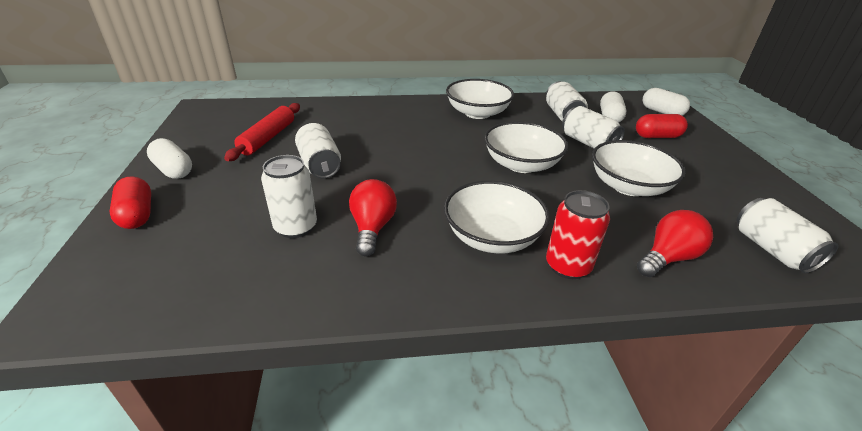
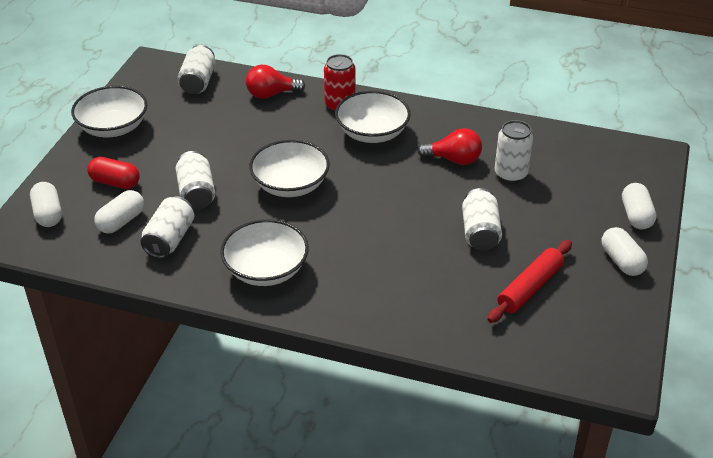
camera: 155 degrees left, 5 degrees up
(137, 215) = (636, 216): red capsule -> white capsule
(372, 228) = (454, 160): red light bulb -> red light bulb turned 105 degrees counterclockwise
(628, 186) = (225, 142): white bowl -> white bowl (113, 128)

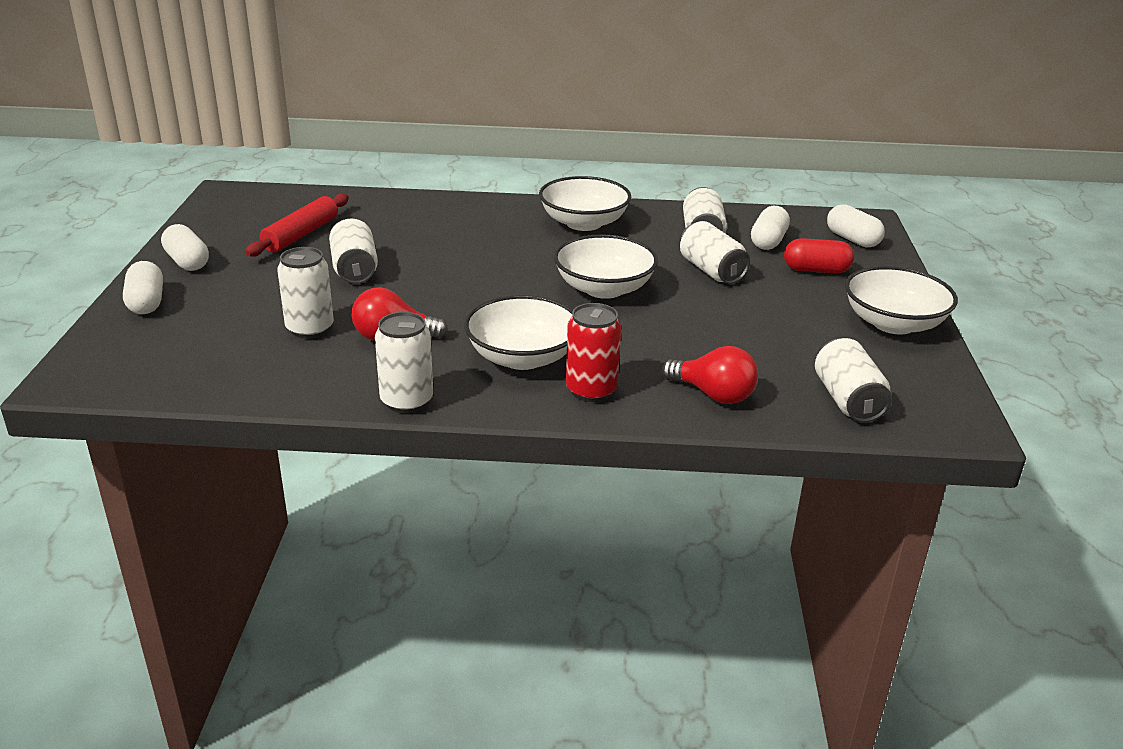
camera: 165 degrees right, 10 degrees down
(271, 94) = (713, 395): red light bulb -> red light bulb turned 60 degrees clockwise
(449, 112) = (407, 401): none -> white can

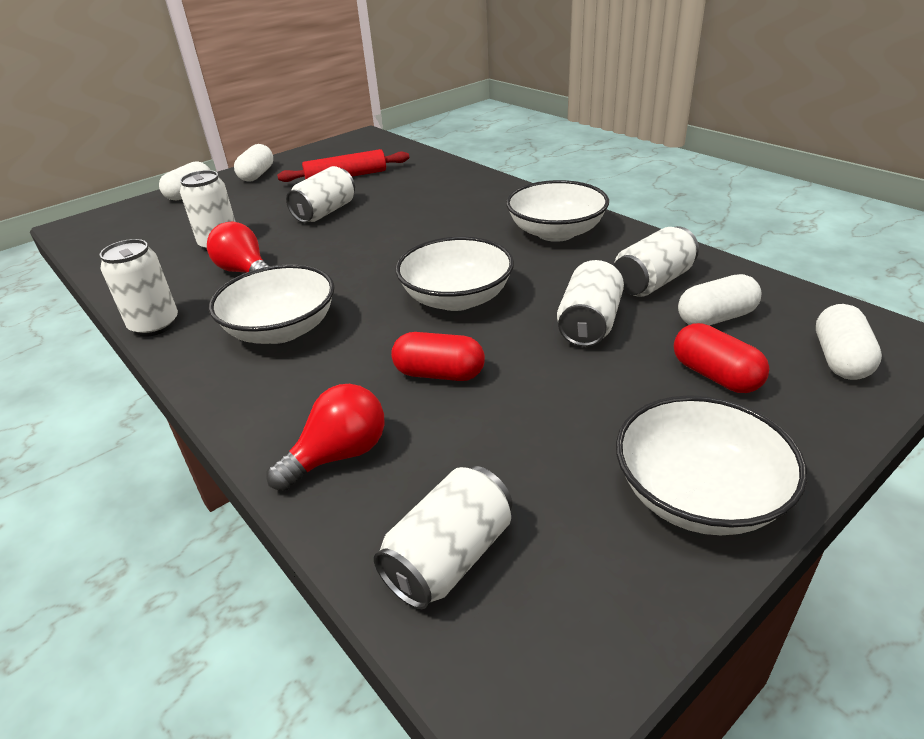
camera: 50 degrees right, 5 degrees up
(591, 390) = (264, 387): red can -> none
(682, 332) = (439, 374): none -> red capsule
(713, 395) = (339, 455): red light bulb -> red light bulb turned 120 degrees counterclockwise

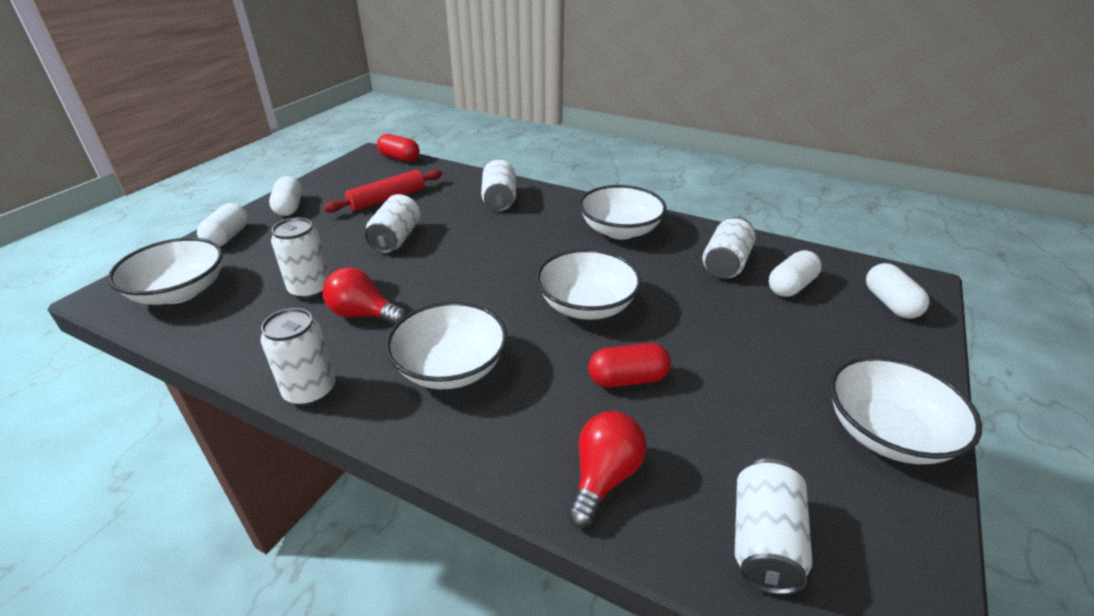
camera: 25 degrees left, 0 degrees up
(122, 231) = (180, 292): none -> white bowl
(589, 324) = (708, 309): white can -> white can (499, 200)
(715, 376) = (825, 334): red capsule -> red capsule (399, 158)

